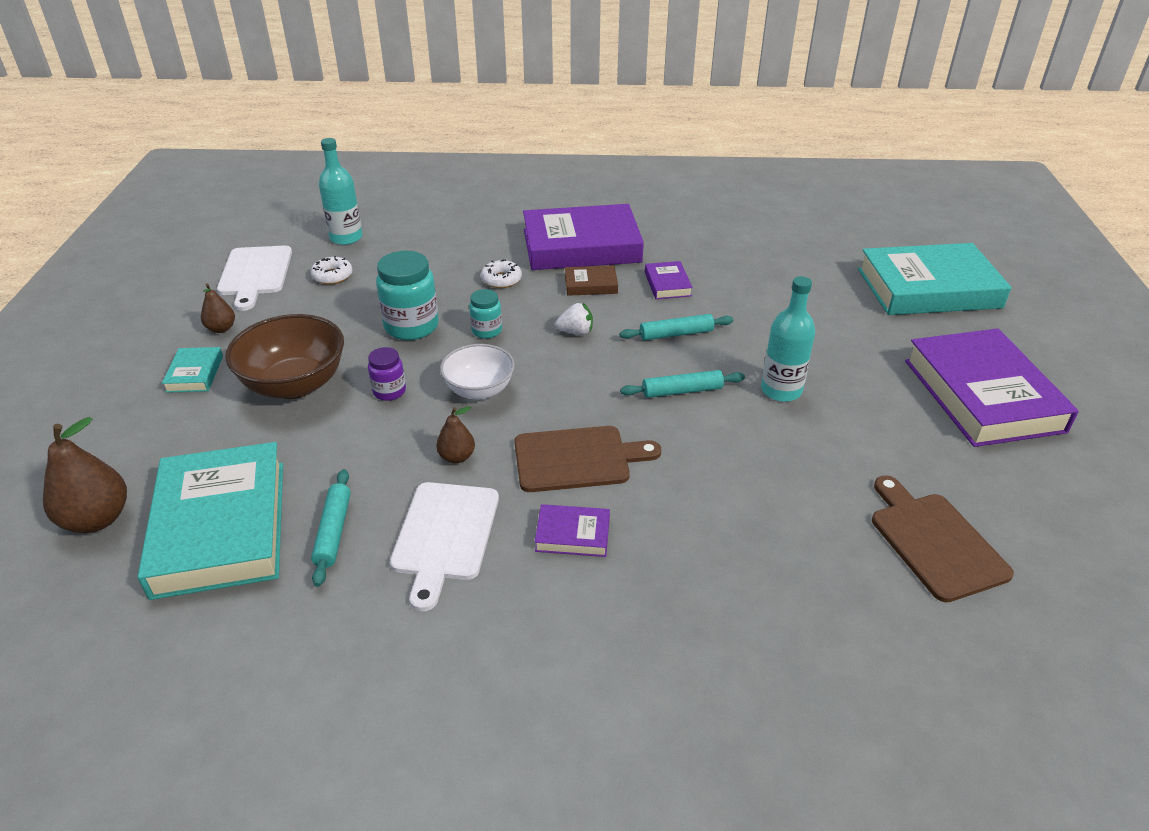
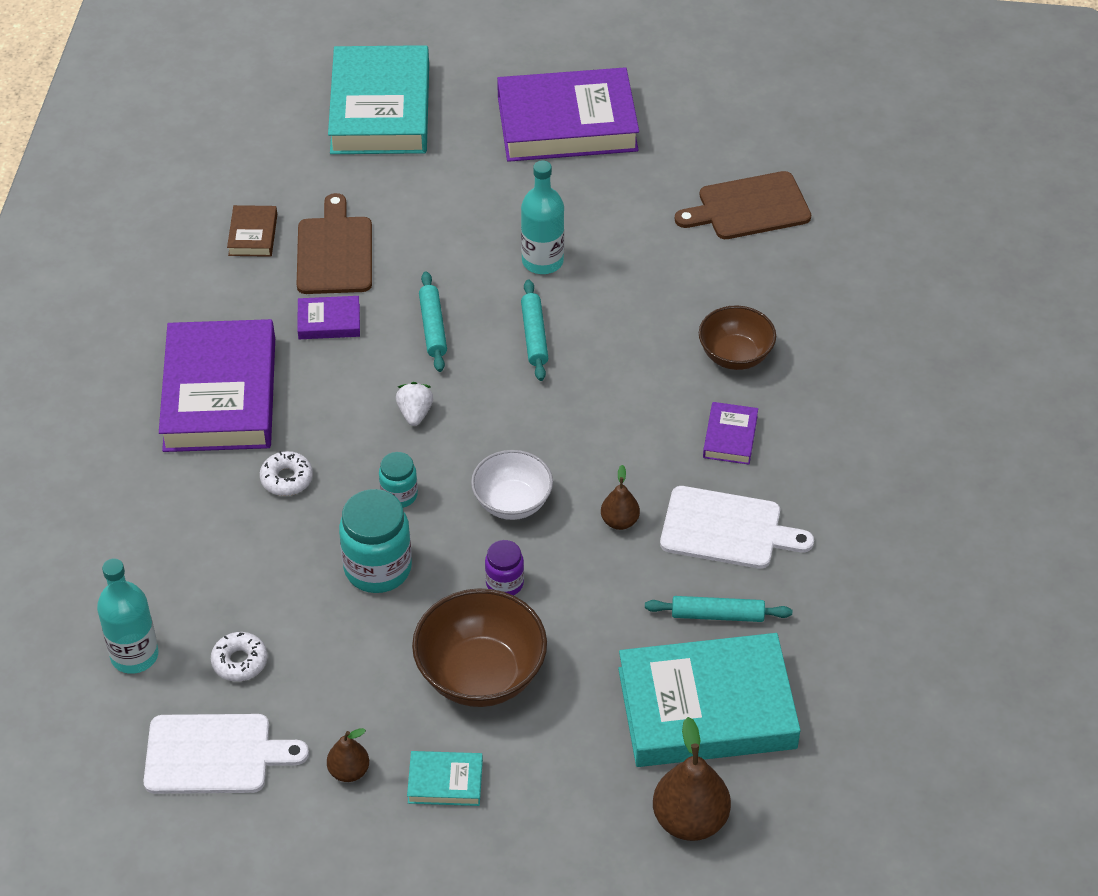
camera: 85 degrees left, 10 degrees up
(577, 459) = (630, 427): brown cutting board -> brown cutting board (335, 252)
(591, 284) = (316, 392): brown book -> brown book (253, 235)
(693, 535) = (735, 355): none -> brown bowl

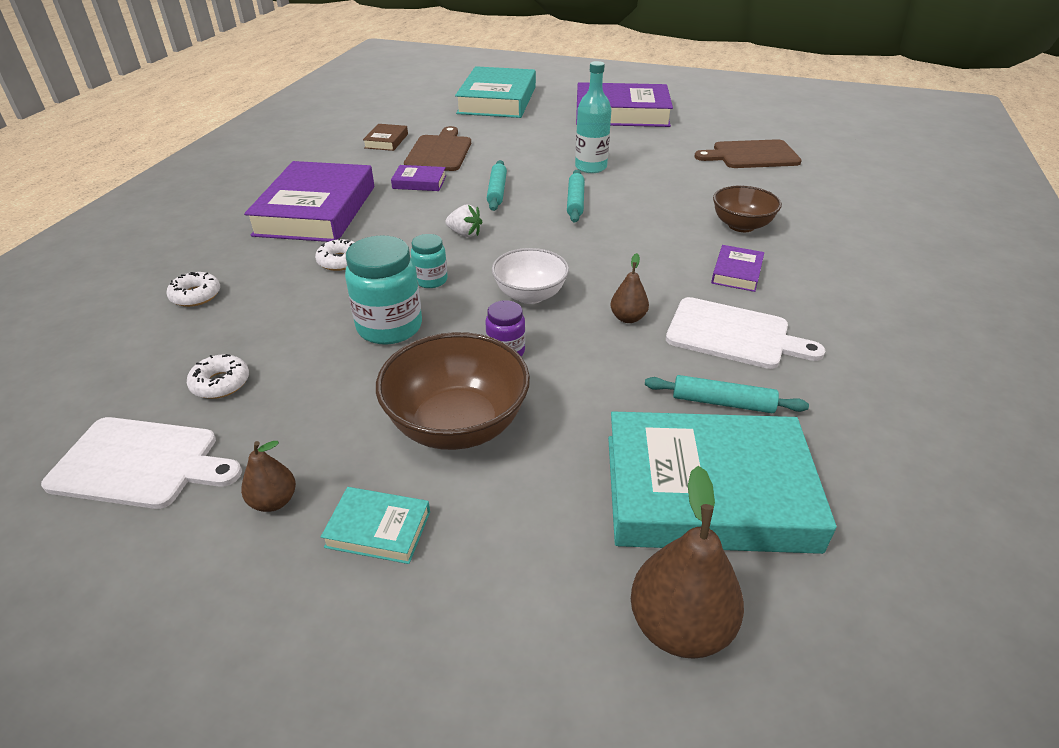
camera: 10 degrees right, 10 degrees down
(134, 655) = (126, 366): turquoise bottle -> none
(150, 553) = (196, 295): none -> white donut
(415, 413) = (465, 234): white strawberry -> white strawberry turned 105 degrees clockwise

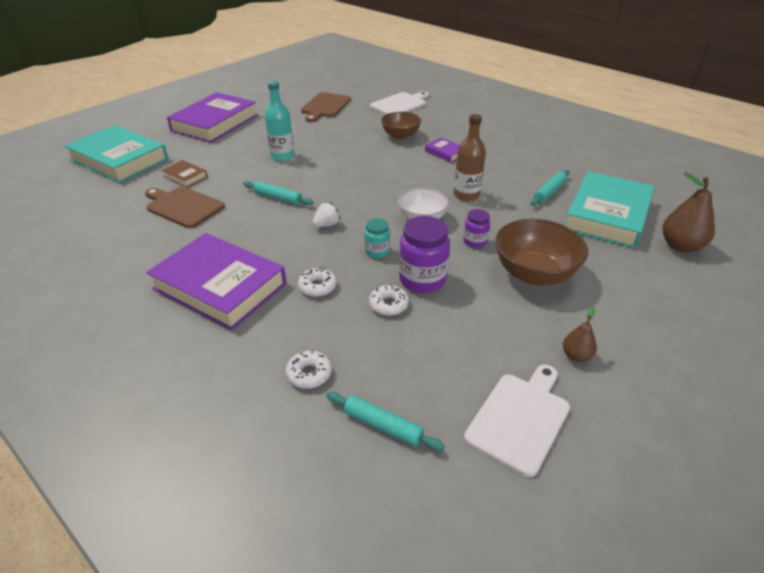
camera: 65 degrees left, 0 degrees up
(220, 383) = (445, 369): white donut -> white donut (388, 305)
(378, 529) = (608, 318): turquoise book -> none
(386, 141) = (126, 227): brown book -> brown book (185, 176)
(389, 327) = (422, 279): turquoise jar -> purple jar
(419, 182) = (226, 226): purple book -> none
(575, 202) = (324, 174): turquoise rolling pin -> turquoise rolling pin (383, 425)
(628, 318) = (466, 195): brown pear -> brown bottle
(733, 334) = (498, 172): white cutting board -> white cutting board (400, 104)

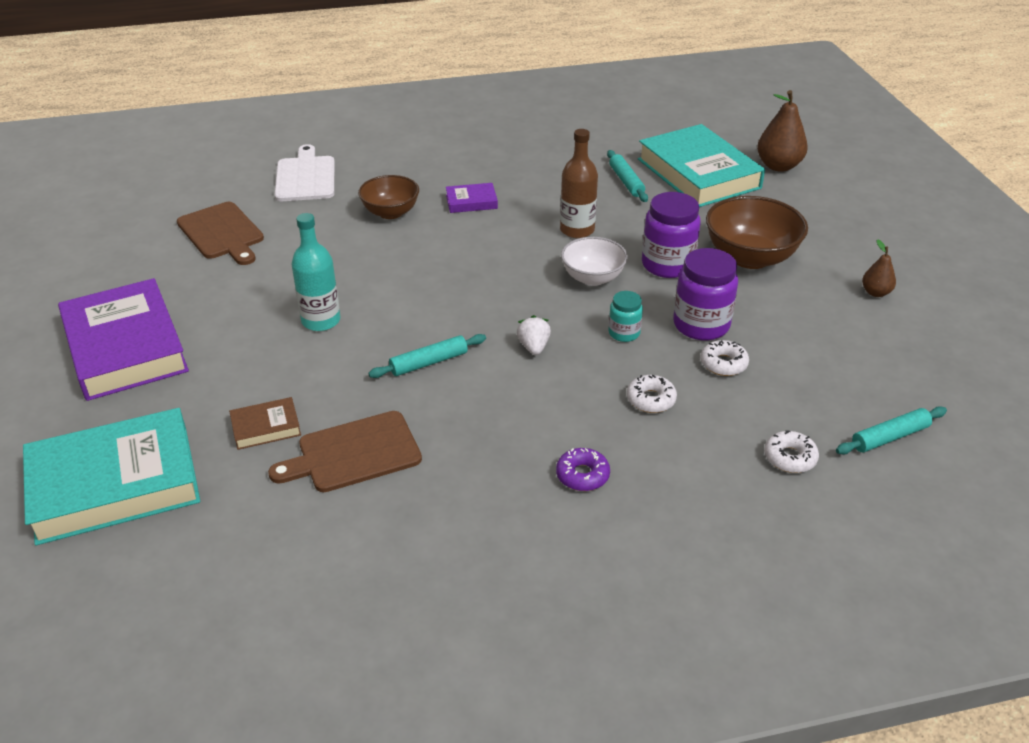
camera: 55 degrees left, 0 degrees up
(219, 286) = (582, 475): purple book -> purple donut
(475, 241) = (667, 265): purple jar -> purple jar, size x1.80
(520, 418) = (928, 357): white cutting board -> none

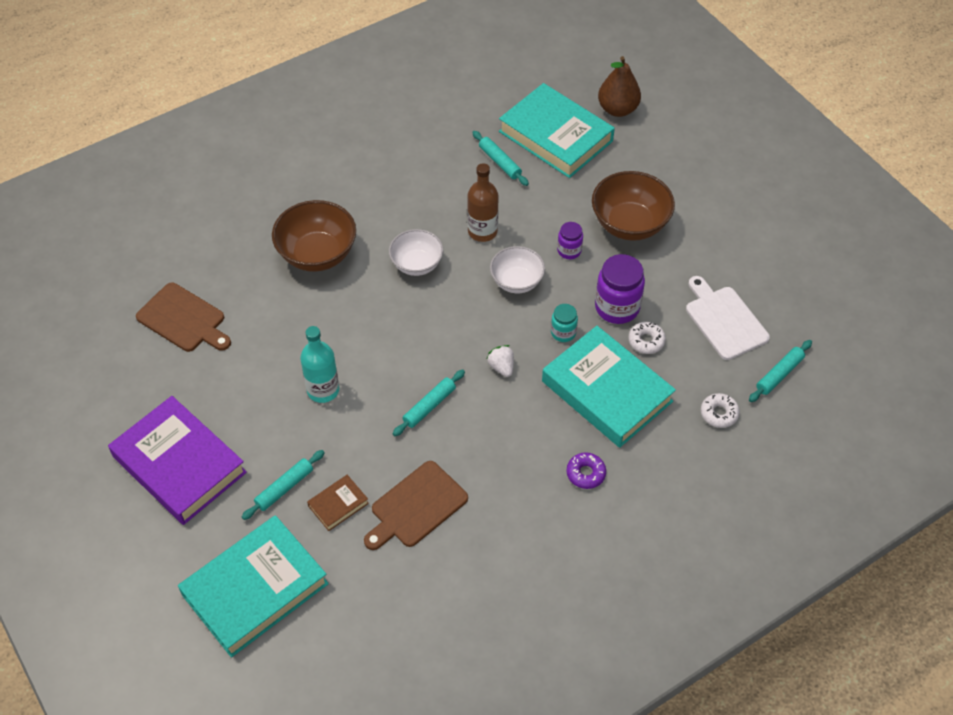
camera: 20 degrees left, 15 degrees up
(218, 396) = (284, 488): none -> turquoise rolling pin
(305, 177) = (219, 232): white cutting board -> white cutting board (724, 320)
(390, 212) = (317, 254): brown bowl -> brown bowl, size x1.54
(471, 202) = (380, 222): purple book -> none
(489, 241) = (417, 264): none -> white bowl
(651, 399) = (607, 391): white donut -> turquoise book
(667, 265) = (569, 251): purple jar -> purple jar, size x0.56
(875, 292) = (733, 236): brown pear -> none

